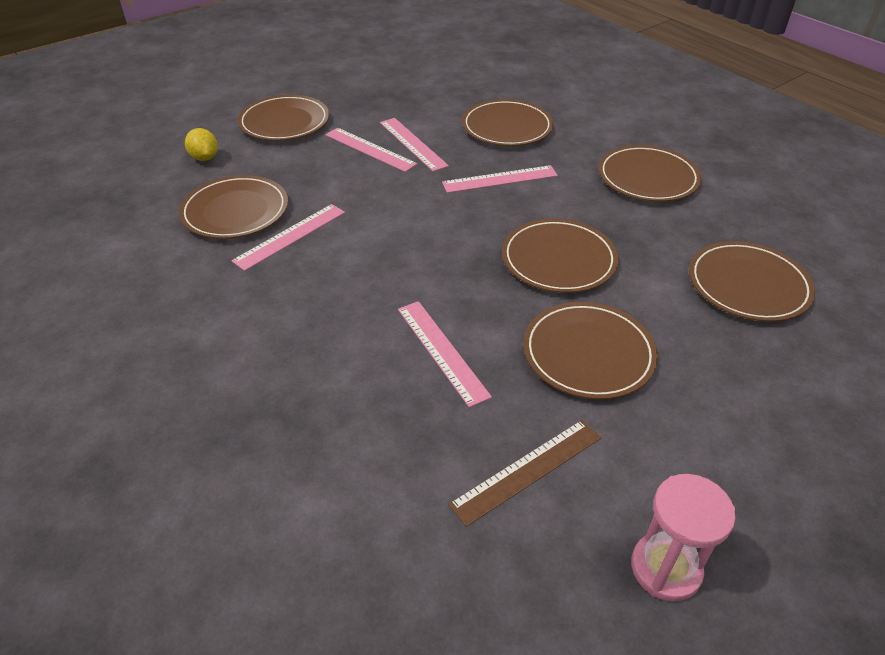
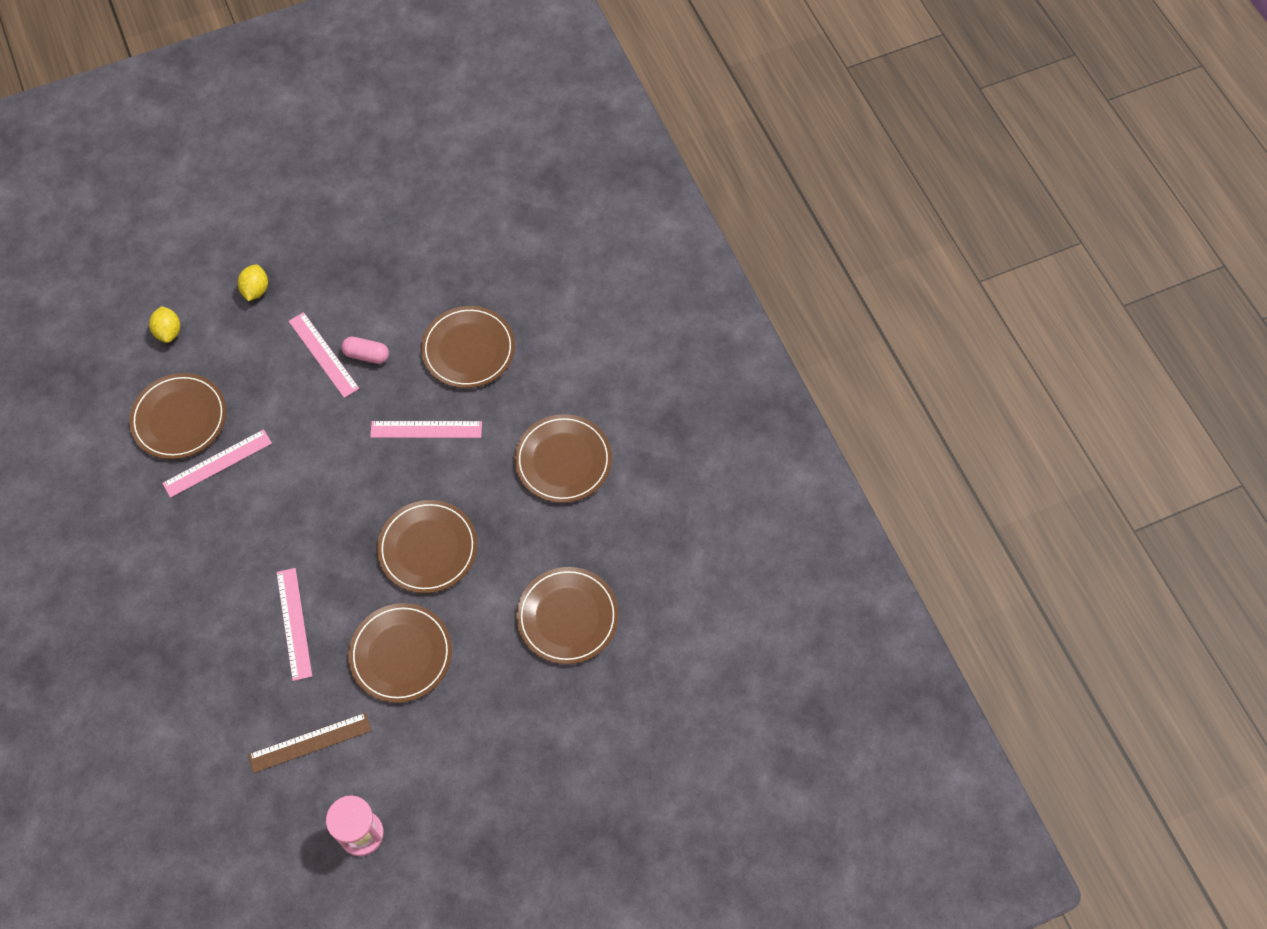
camera: 15 degrees right, 20 degrees up
(284, 122) = (256, 290): brown plate -> yellow lemon
(412, 144) = (366, 355): pink ruler -> pink capsule

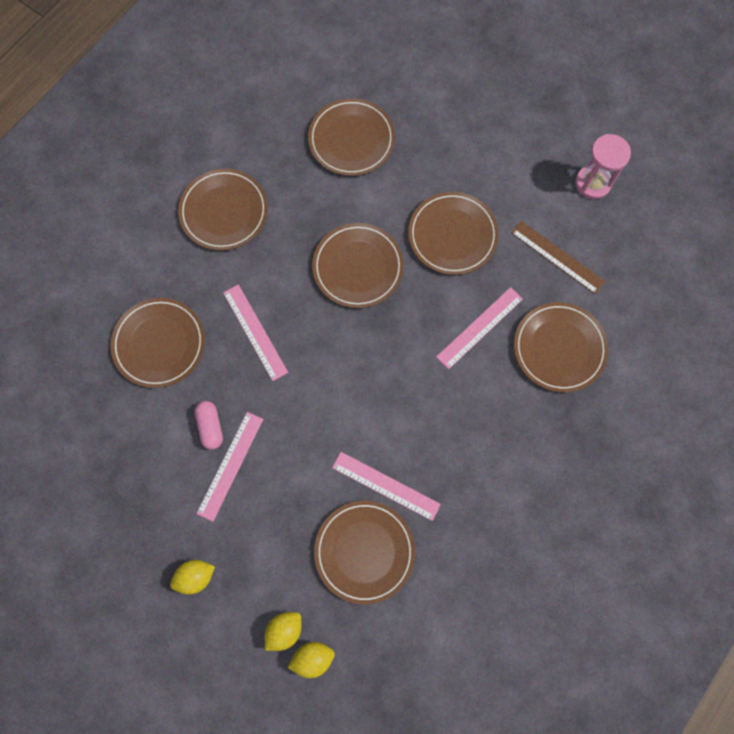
camera: 120 degrees left, 10 degrees up
(134, 341) = (312, 658): none -> yellow lemon
(223, 684) = (559, 348): none -> brown plate

